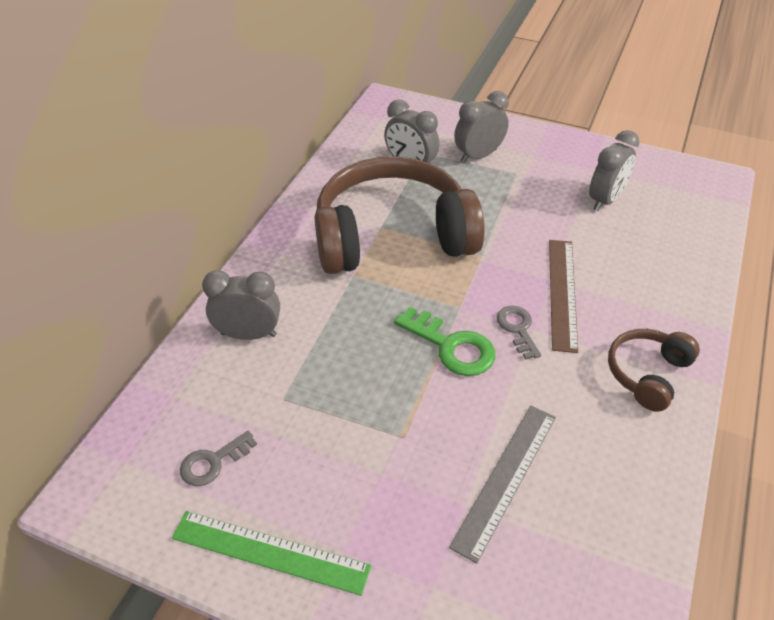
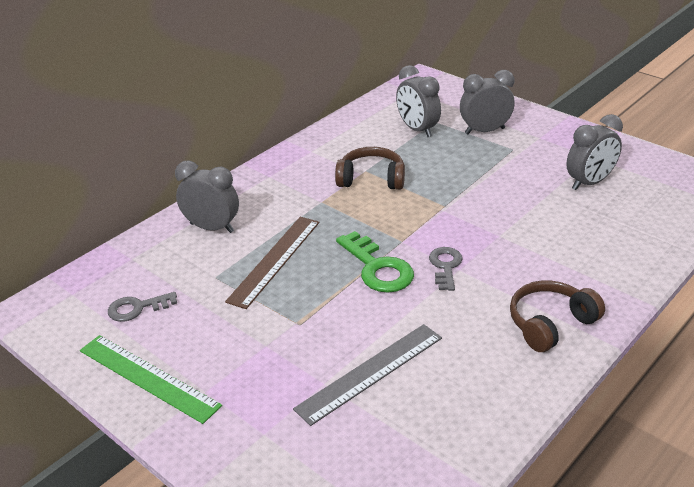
camera: 20 degrees right, 10 degrees down
(392, 236) = (371, 179): brown headphones -> brown headphones, size x0.47
(562, 293) = (503, 247): brown ruler -> brown ruler (275, 260)

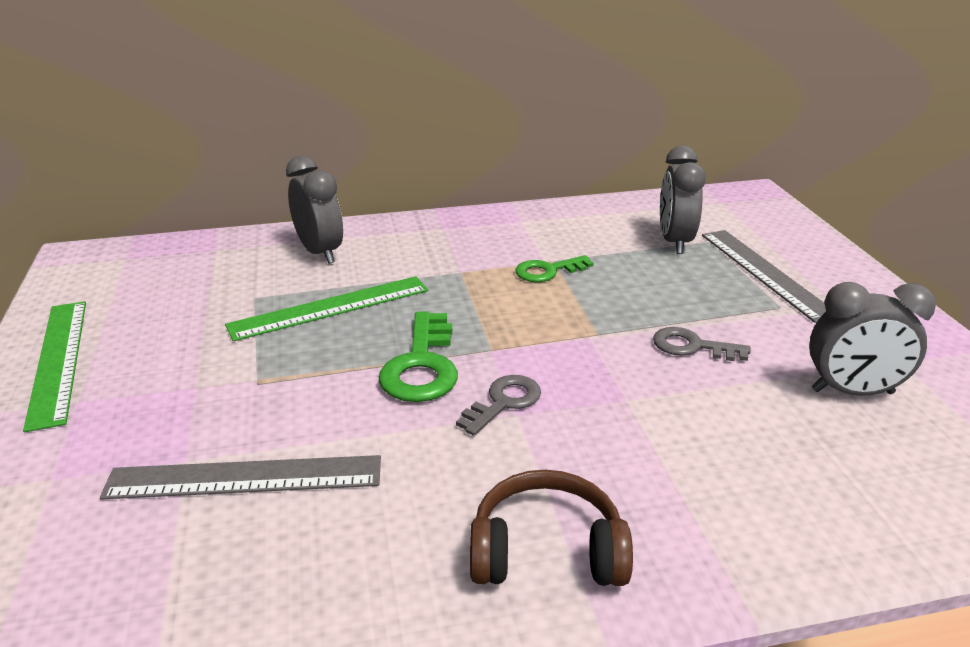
camera: 35 degrees right, 5 degrees down
(137, 308) = (150, 294): grey key -> grey key (692, 346)
(275, 260) = (330, 307): brown ruler -> green ruler
(371, 179) = (548, 271): brown headphones -> green key
(484, 131) = (765, 273): grey clock -> grey ruler

